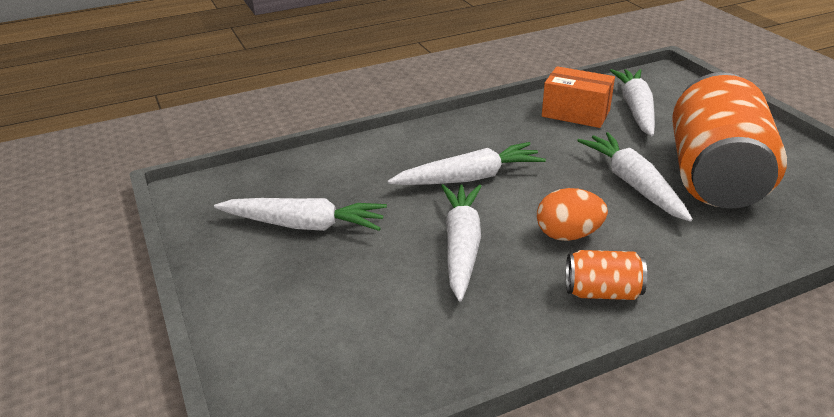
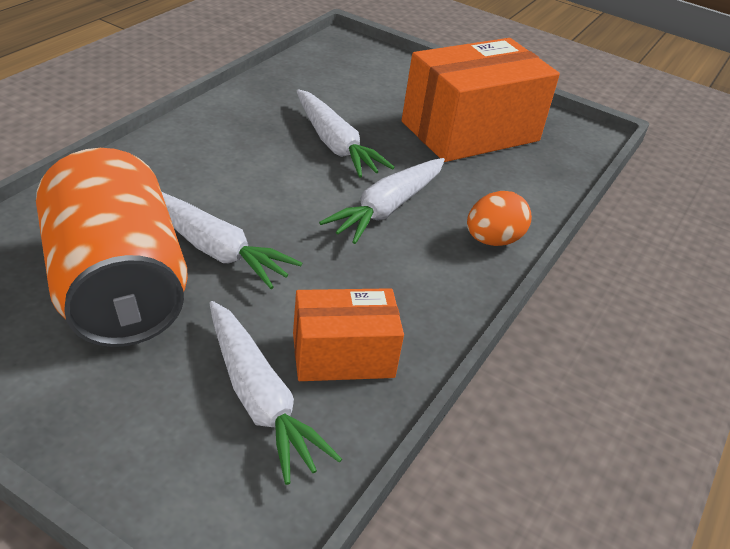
camera: 140 degrees right, 5 degrees up
(304, 225) = (470, 131): white carrot -> orange box
(568, 235) = (253, 174): orange egg -> orange egg (492, 240)
(602, 292) = (202, 137): orange can -> none

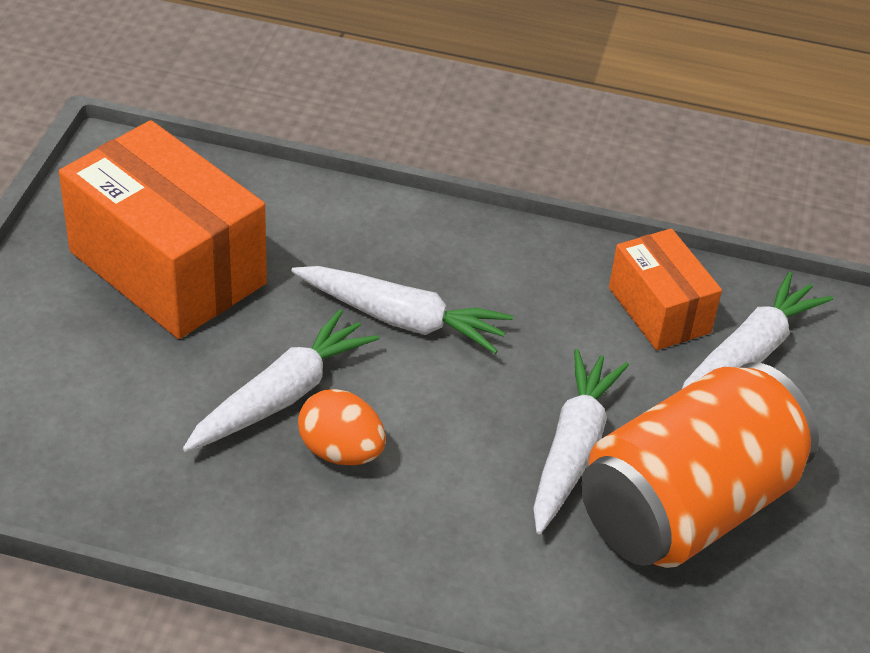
camera: 105 degrees left, 5 degrees up
(492, 240) = (410, 227): orange egg -> orange egg (341, 451)

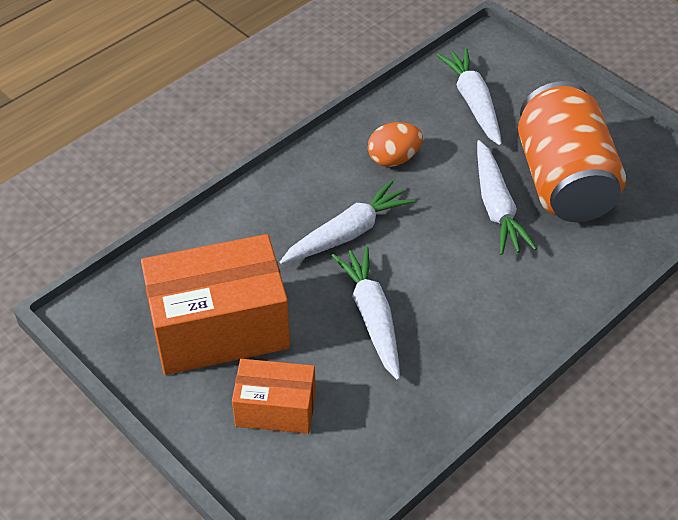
camera: 55 degrees left, 5 degrees up
(341, 451) = (434, 308): orange egg -> orange egg (394, 159)
(572, 450) = (496, 206): white carrot -> white carrot turned 150 degrees counterclockwise
(659, 310) = (418, 121): orange box -> orange box (275, 409)

